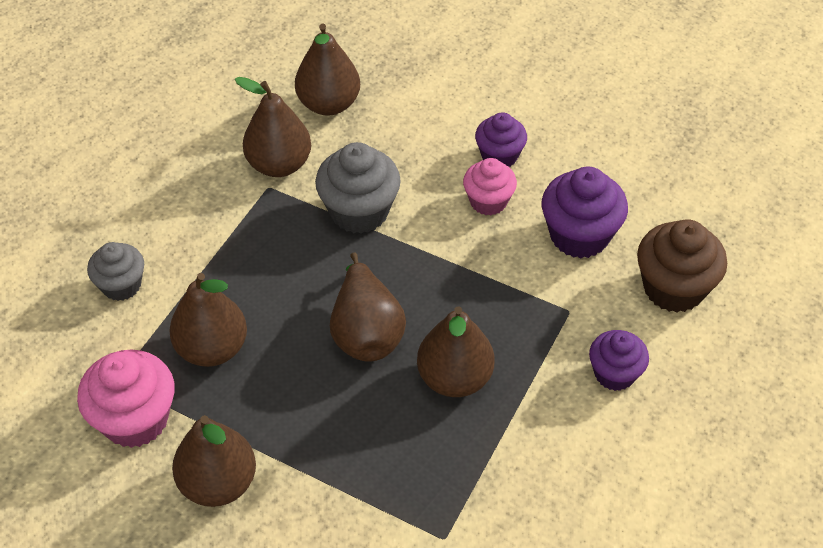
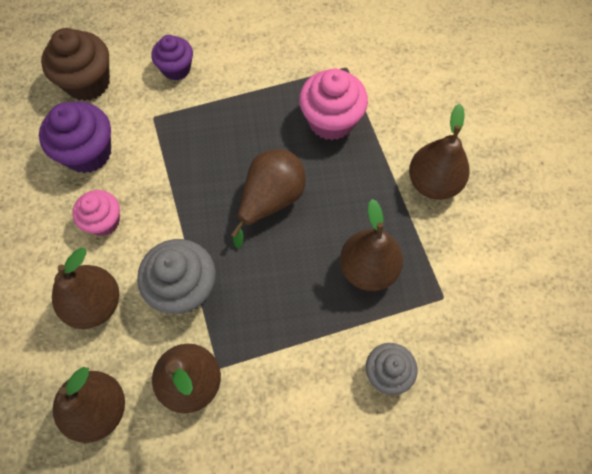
camera: 135 degrees left, 15 degrees up
(135, 419) = (451, 260): pink cupcake -> pink cupcake (331, 121)
(454, 378) = (255, 133): brown pear -> brown pear (95, 304)
(499, 156) = (54, 248): purple cupcake -> none

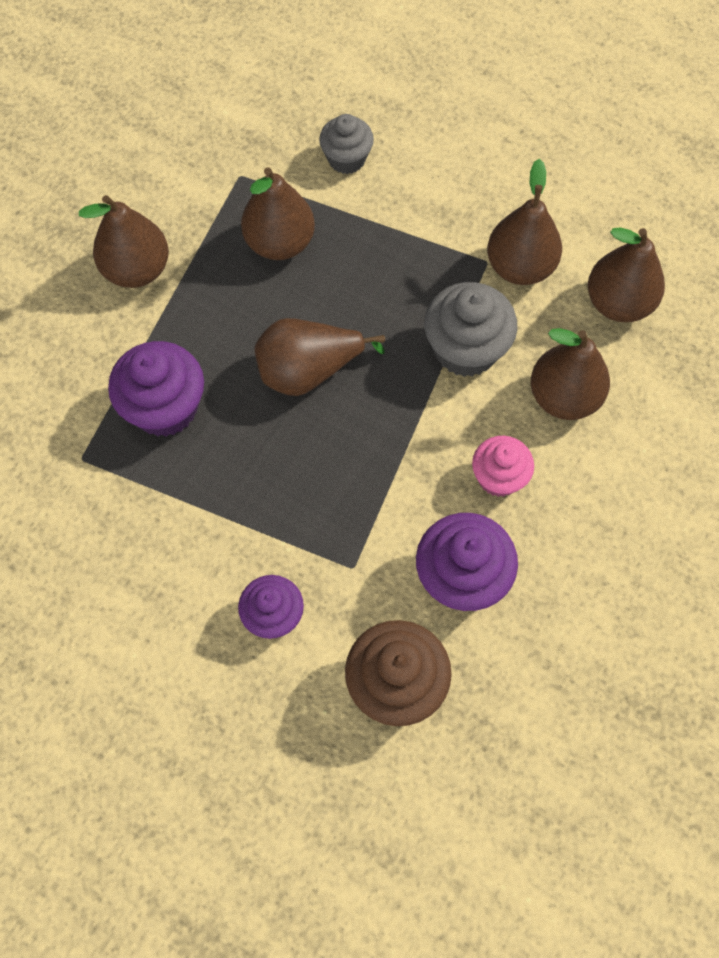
camera: 140 degrees left, 0 degrees up
(331, 121) = (165, 408): pink cupcake -> purple cupcake

